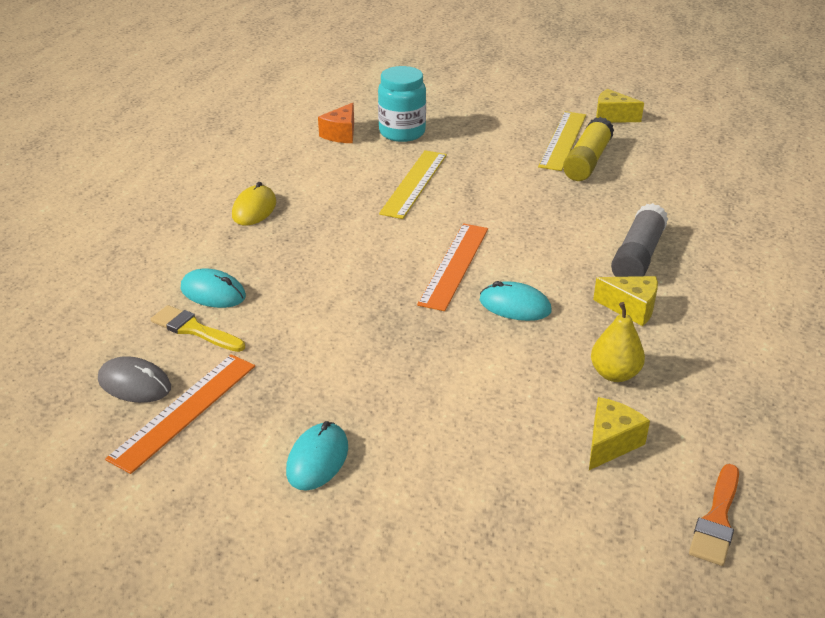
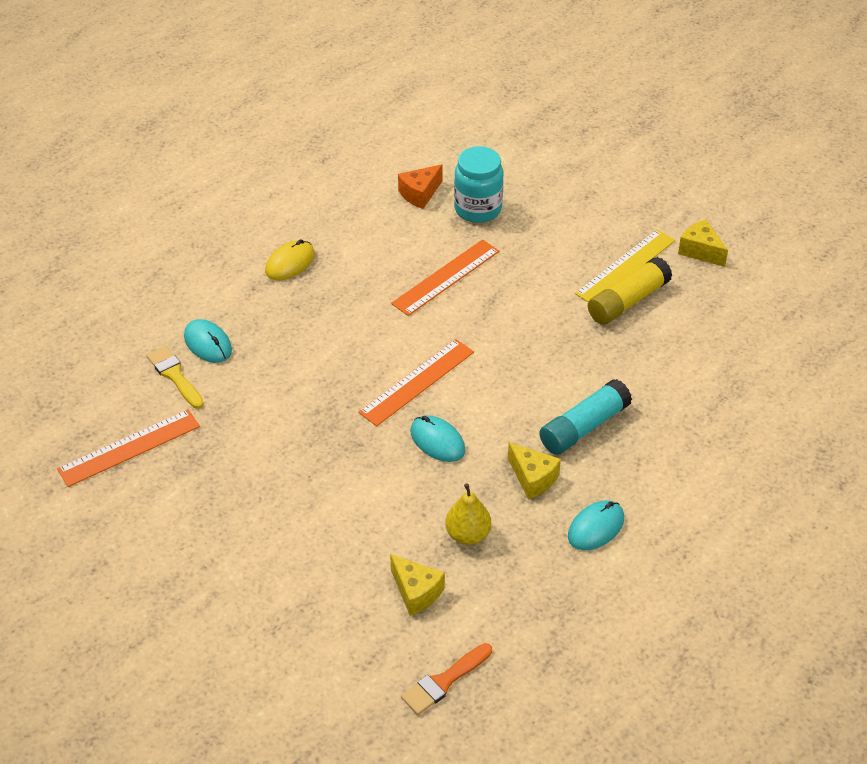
camera: 25 degrees right, 10 degrees up
(135, 384) = (107, 411): grey mouse -> none
(317, 459) = (197, 523): turquoise mouse -> turquoise mouse (595, 527)
(414, 183) = (446, 277): yellow ruler -> orange ruler
(610, 443) = (416, 592): yellow cheese -> yellow cheese turned 75 degrees clockwise
(637, 256) = (584, 427): grey glue stick -> turquoise glue stick

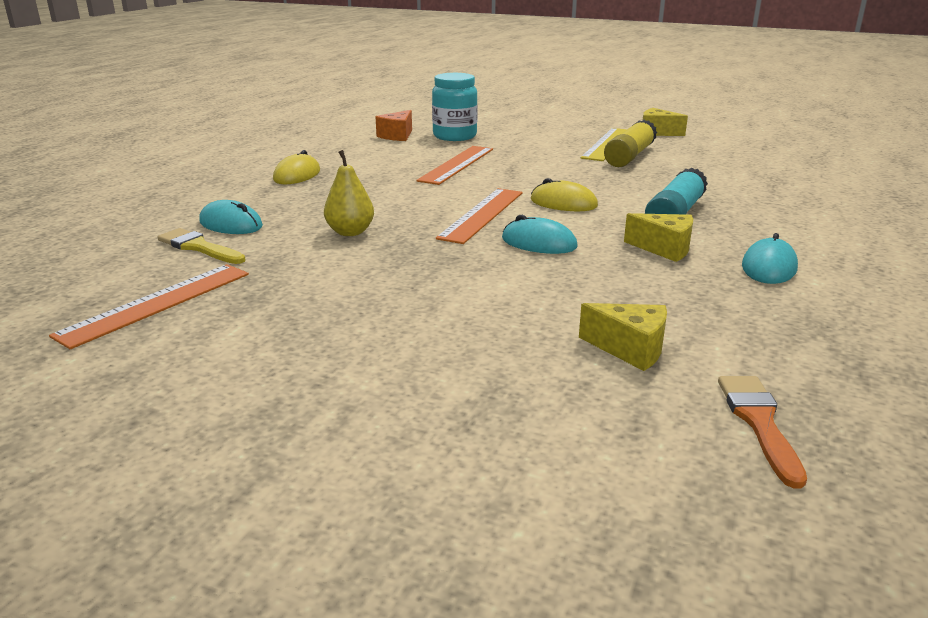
camera: 20 degrees left, 20 degrees down
(444, 681) = (759, 423): orange brush -> orange brush turned 150 degrees clockwise
(468, 535) = (641, 295): yellow pear -> yellow pear (350, 232)
(499, 380) = (563, 203): none -> yellow mouse

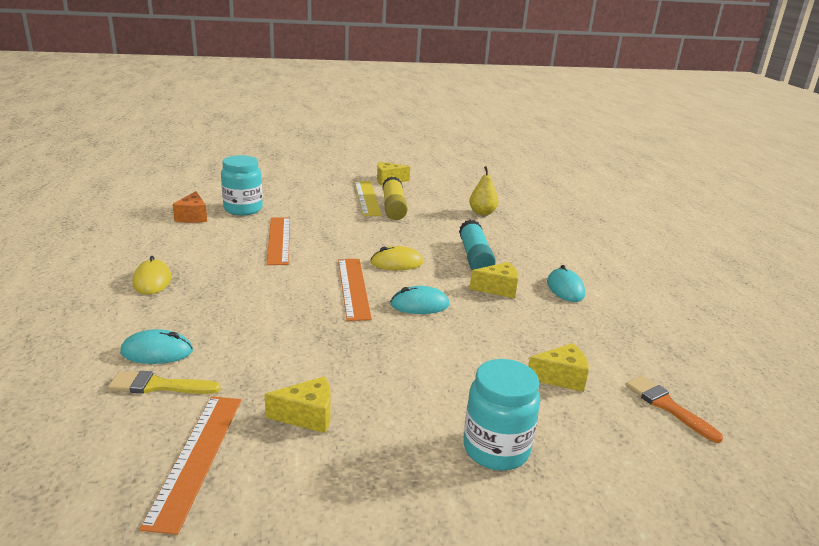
camera: 35 degrees left, 0 degrees up
(289, 302) = (307, 416): none -> yellow cheese
(350, 232) = (273, 332): yellow pear -> yellow pear (482, 213)
(445, 387) = (496, 449): none -> turquoise jar

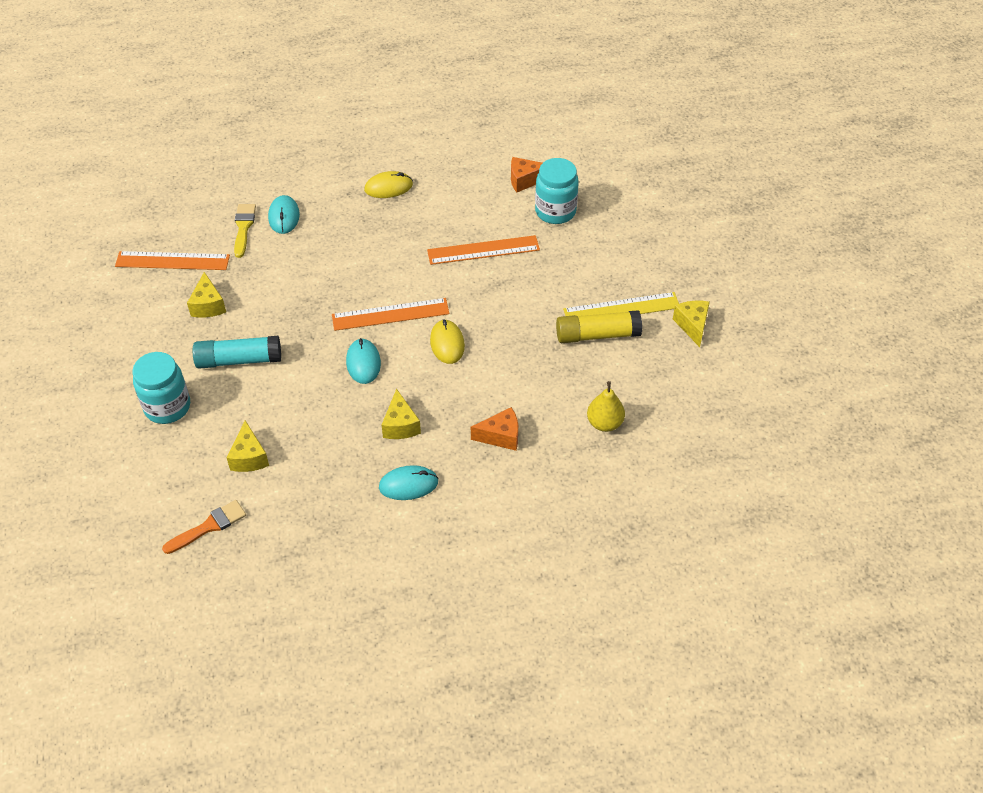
camera: 90 degrees right, 25 degrees up
(474, 257) = (472, 409): turquoise glue stick -> turquoise glue stick (239, 360)
(502, 248) = (501, 436): none -> orange cheese

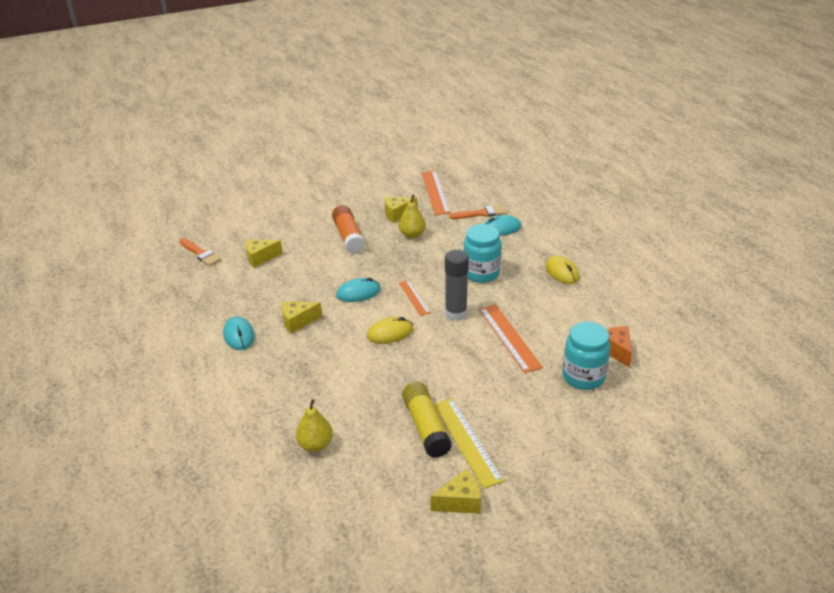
camera: 80 degrees right, 15 degrees down
(167, 407) = (301, 217): turquoise jar -> turquoise jar (481, 273)
(239, 360) = (348, 237): turquoise glue stick -> orange glue stick
(243, 228) = (481, 213): yellow brush -> orange brush
(262, 298) = (412, 235): none -> yellow pear
(390, 314) = (414, 297): orange ruler -> orange ruler, size x0.59
(431, 284) = (456, 313): none -> grey glue stick
(501, 436) = (292, 379): orange cheese -> none

